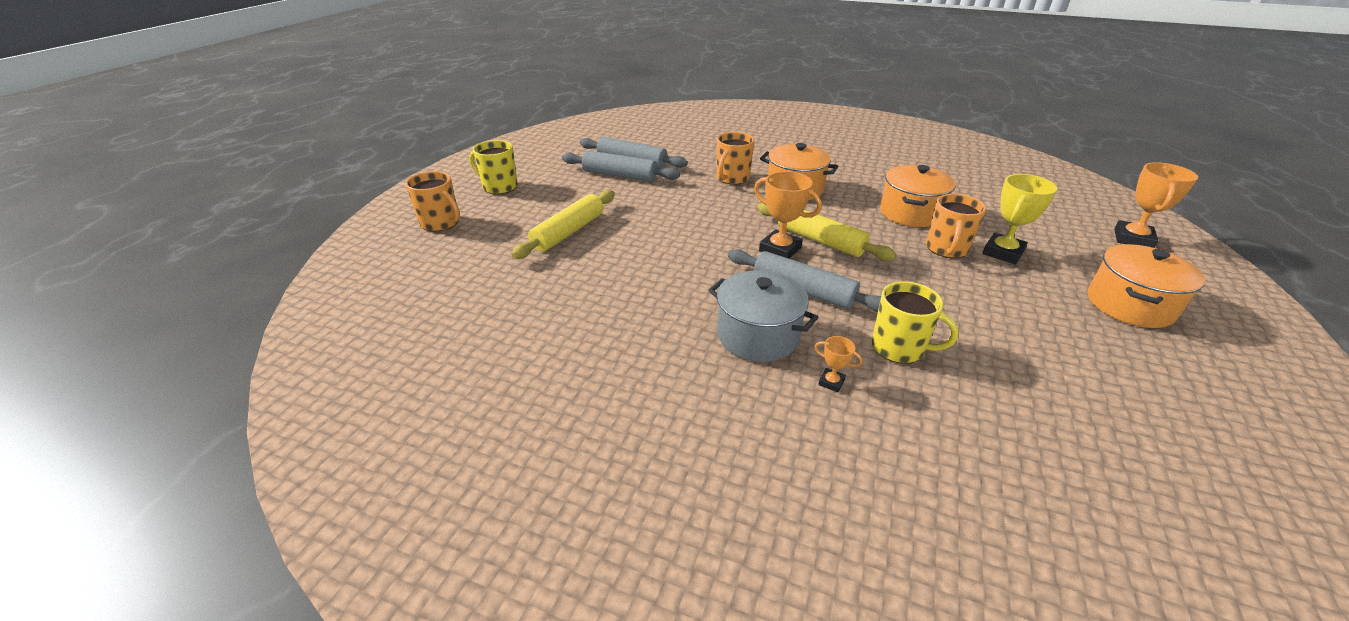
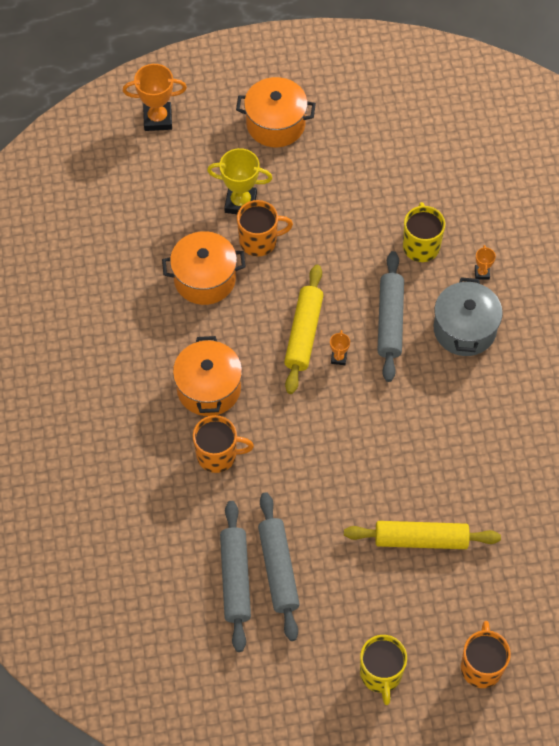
camera: 120 degrees left, 25 degrees up
(780, 249) = (338, 358): orange trophy -> orange trophy, size x0.49

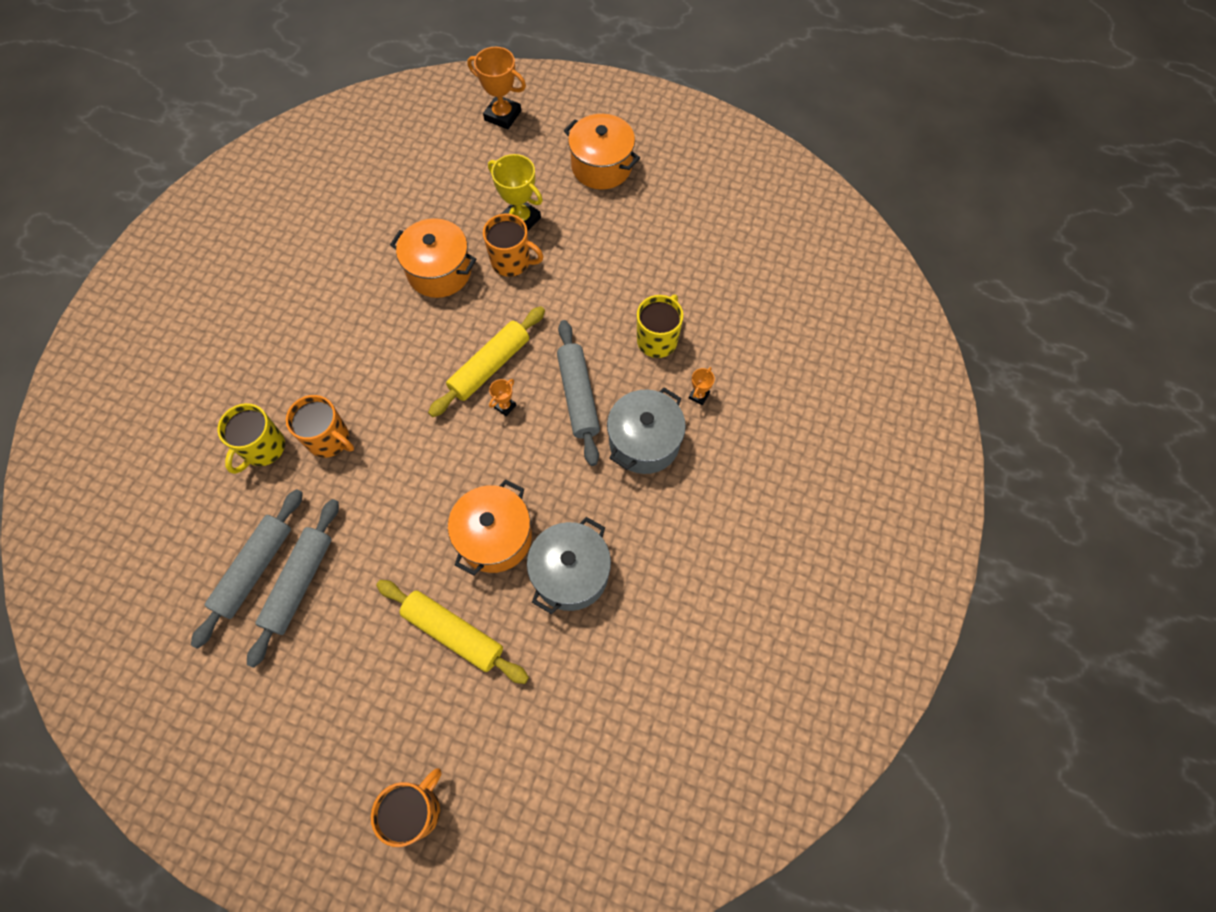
camera: 30 degrees right, 5 degrees up
(208, 388) = (368, 372): orange pot -> orange pot (495, 537)
(381, 674) = (313, 754): yellow mug -> yellow mug (263, 448)
(390, 321) = (578, 396): grey rolling pin -> grey rolling pin turned 45 degrees counterclockwise
(476, 452) = (570, 573): none -> grey pot

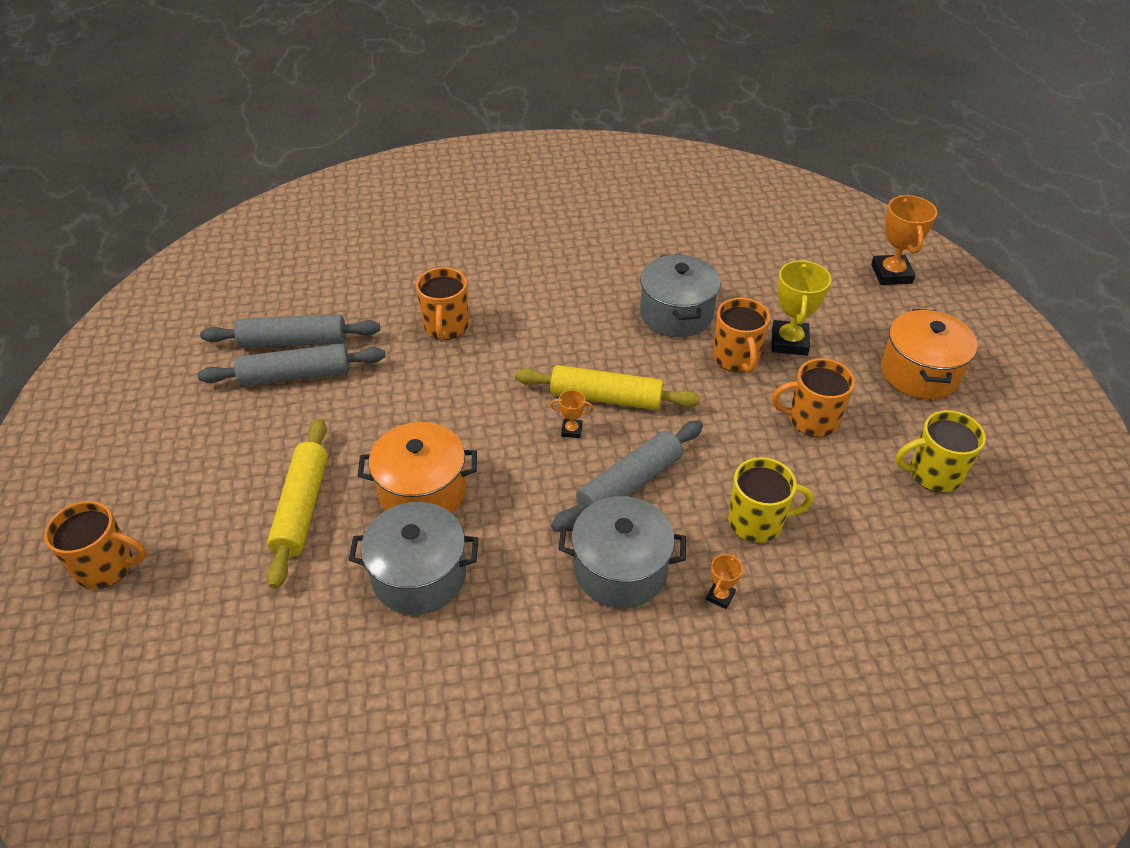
camera: 60 degrees right, 20 degrees down
(263, 448) = (409, 292): yellow mug -> yellow mug (933, 474)
(439, 271) = (676, 314): orange pot -> grey pot
(598, 254) = (811, 420): none -> orange mug
(699, 395) = (720, 596): orange trophy -> orange trophy turned 60 degrees counterclockwise

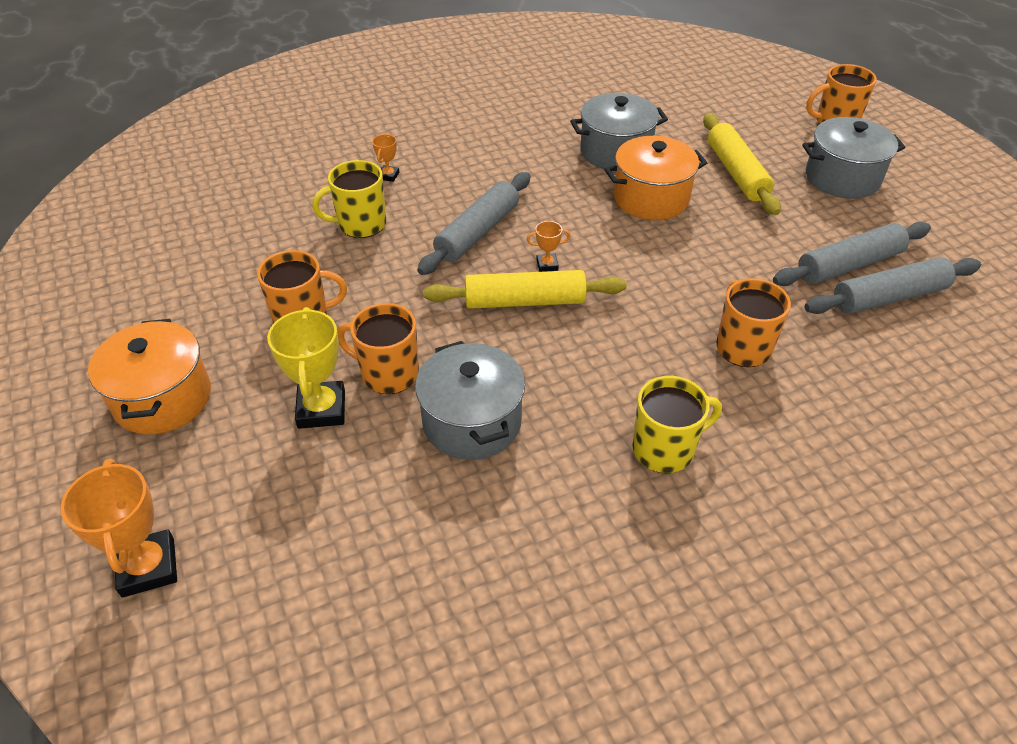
camera: 165 degrees right, 0 degrees up
(620, 569) = (468, 178): grey pot -> grey pot (842, 178)
(736, 358) = (388, 373): orange mug -> orange mug turned 45 degrees counterclockwise
(933, 474) = (187, 289): yellow mug -> yellow mug (665, 449)

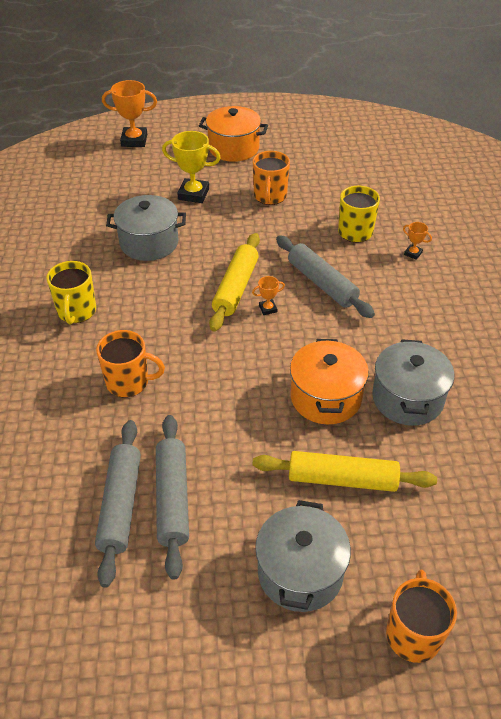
camera: 110 degrees right, 0 degrees up
(388, 373) = (205, 220): orange mug -> none
(547, 265) = (268, 309): orange trophy -> orange trophy turned 60 degrees clockwise

